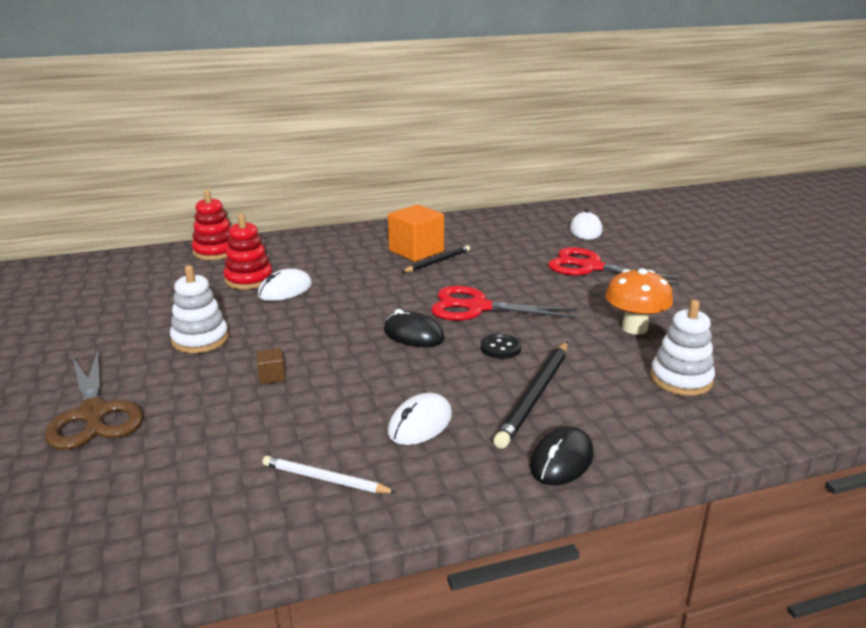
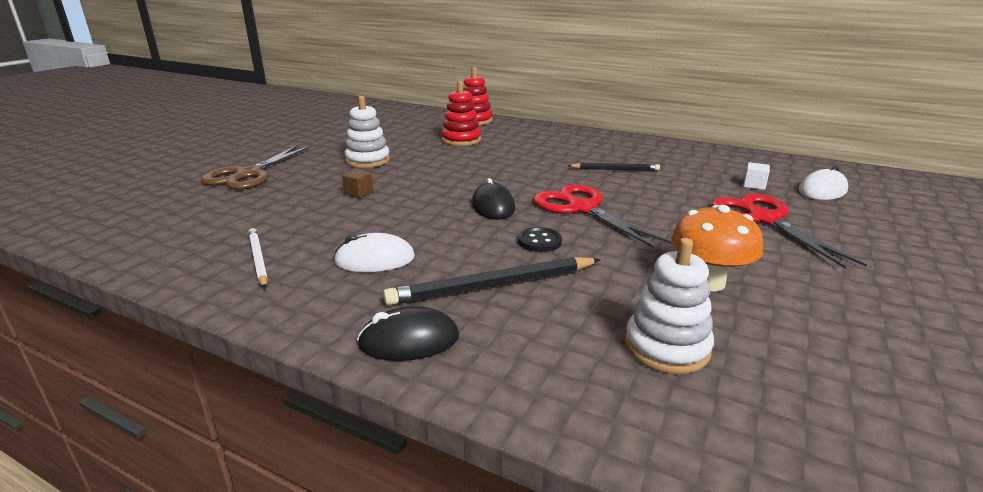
camera: 45 degrees right, 0 degrees up
(285, 290) = (469, 152): white mouse -> none
(416, 251) = (612, 158): orange cube -> none
(545, 241) = (754, 185): none -> white cube

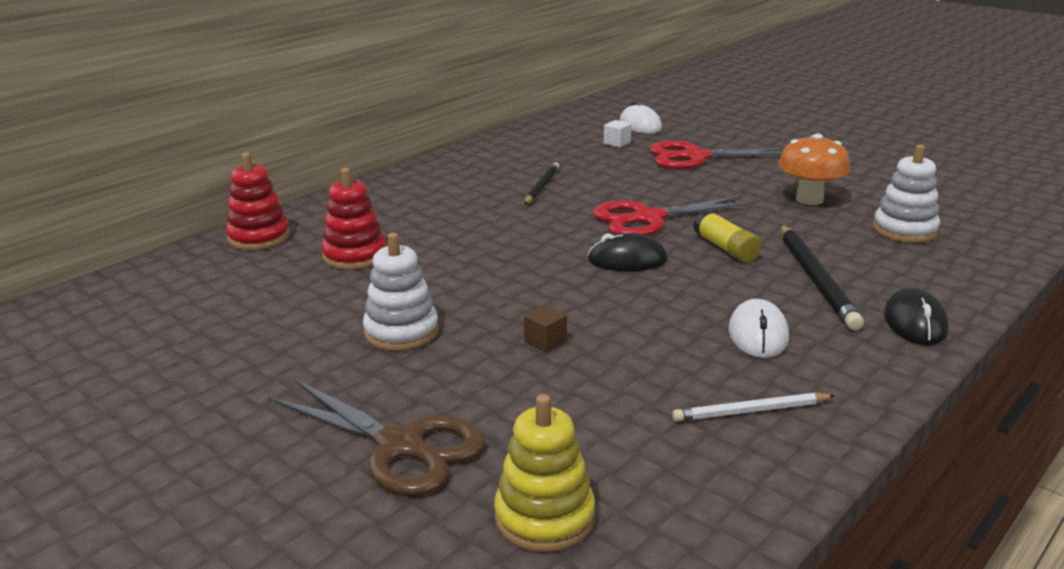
camera: 75 degrees left, 0 degrees up
(170, 209) = (544, 517): none -> yellow stacking toy
(539, 241) = (725, 248): black button -> yellow glue stick

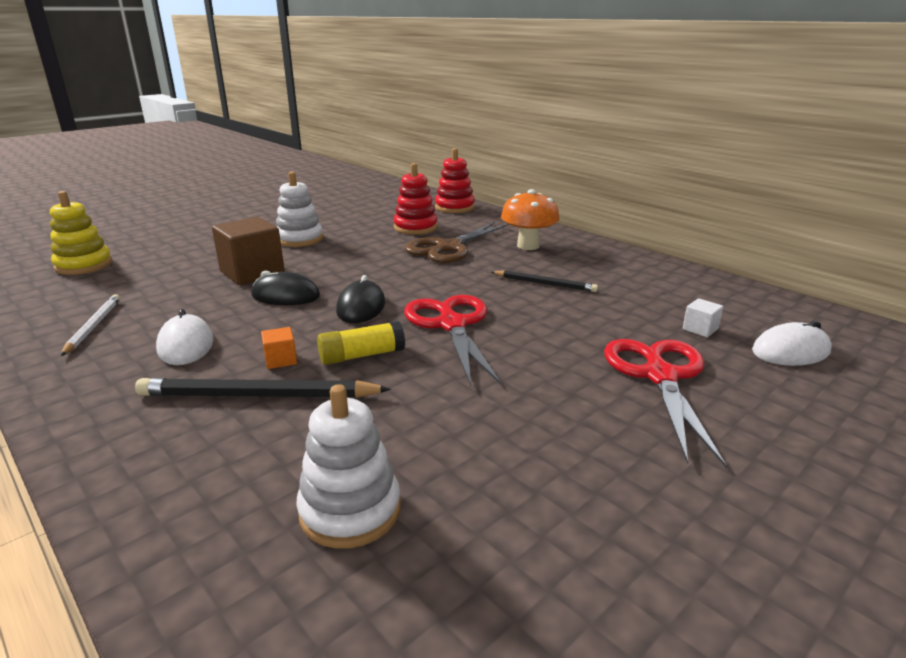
camera: 95 degrees right, 0 degrees up
(400, 446) = (182, 240): brown scissors -> brown scissors (449, 247)
(545, 341) = (252, 273): brown cube -> brown cube, size x2.24
(755, 280) = (281, 360): none -> orange cube
(758, 334) = (186, 345): white mouse -> white mouse turned 60 degrees clockwise
(809, 199) = (491, 443): orange mushroom -> orange mushroom (528, 246)
(915, 322) = (117, 436): black mouse -> black mouse (285, 296)

